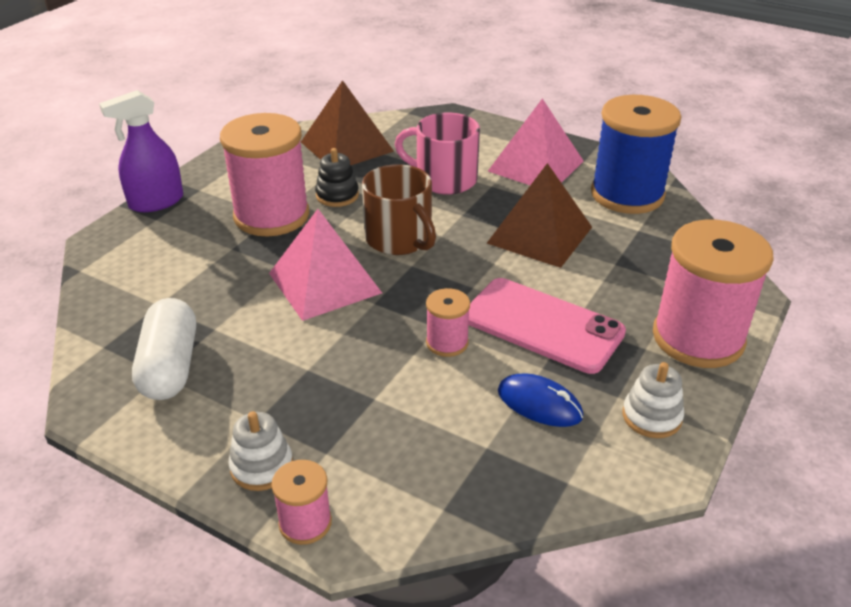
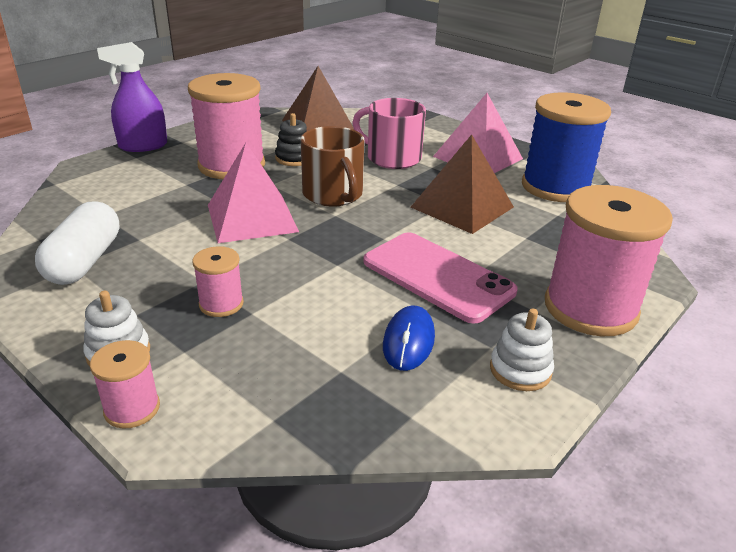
camera: 10 degrees right, 5 degrees down
(447, 343) = (340, 278): pink spool -> pink spool (221, 304)
(539, 404) = (408, 341): blue mouse -> blue mouse turned 60 degrees clockwise

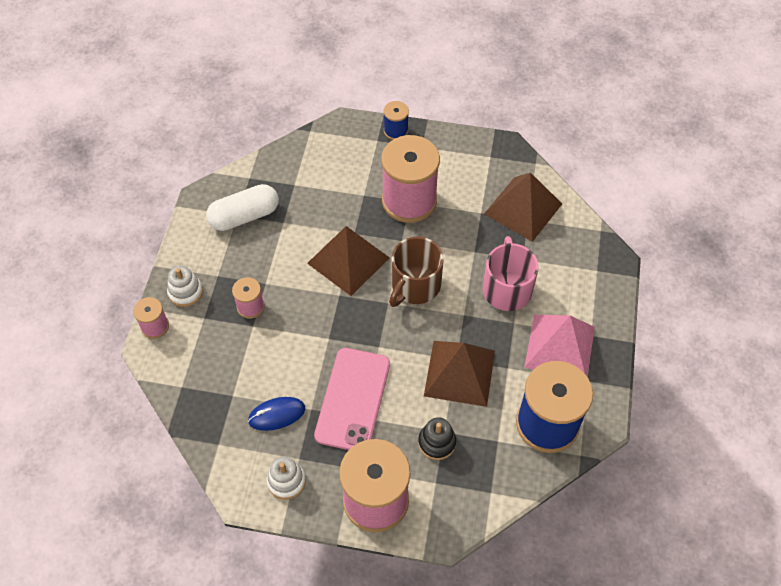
camera: 60 degrees right, 25 degrees up
(143, 146) = (396, 131): purple spray bottle -> blue spool
(252, 218) = (348, 260): pink pyramid -> brown pyramid
(294, 158) = (452, 228): black stacking toy -> black stacking toy (437, 442)

